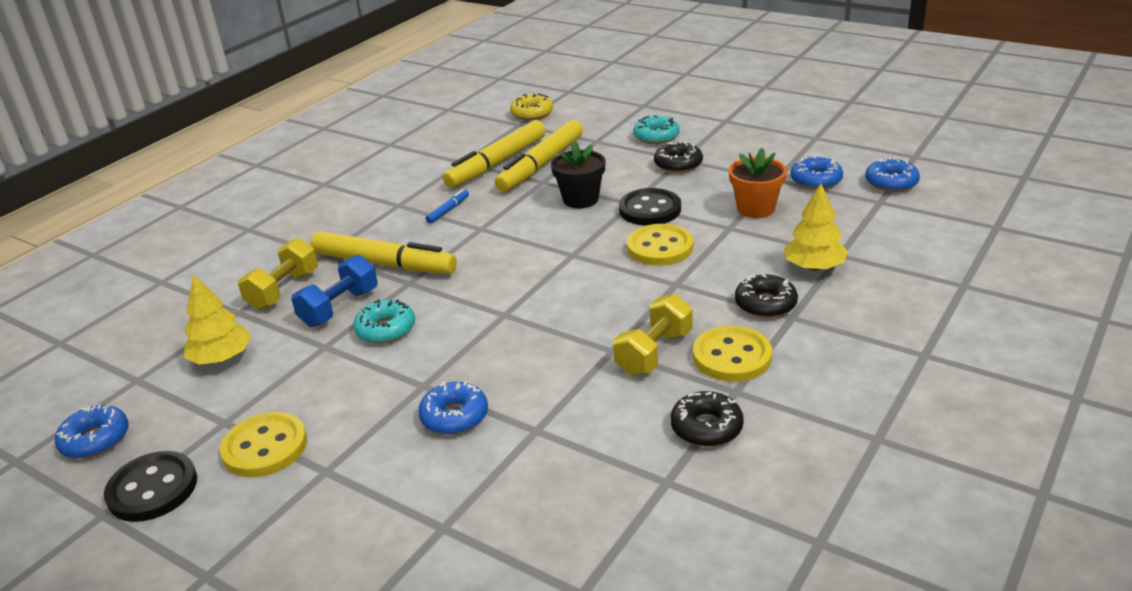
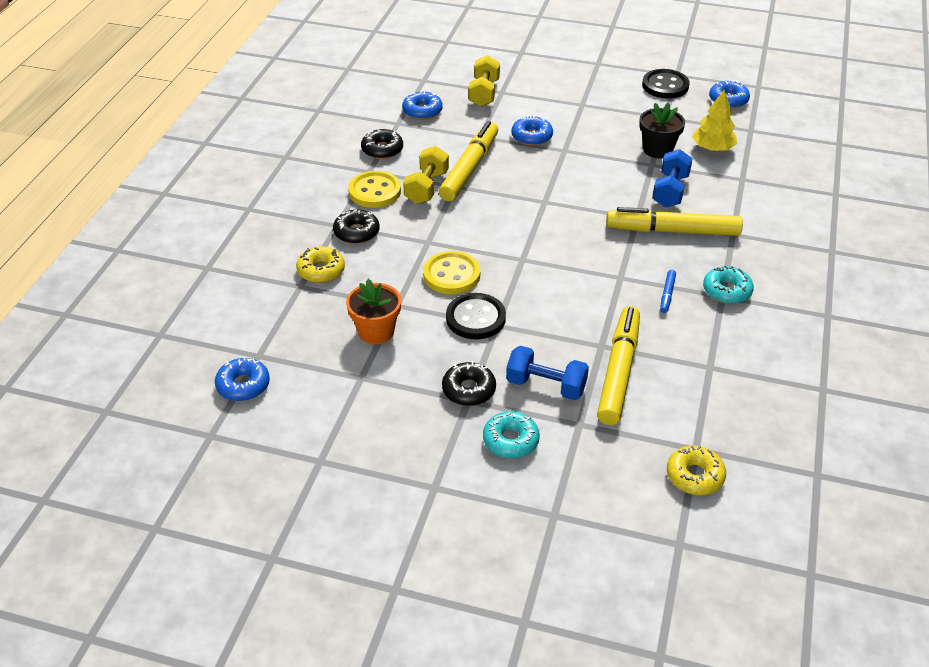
camera: 160 degrees right, 10 degrees up
(265, 447) = (627, 109): yellow button -> none
(283, 290) = (728, 199): yellow dumbbell -> yellow dumbbell (484, 93)
(386, 329) = (621, 180): turquoise donut -> turquoise donut (727, 291)
(497, 163) = (669, 369): yellow marker -> yellow marker (469, 168)
(580, 199) = (548, 324): black flower pot -> black flower pot (657, 149)
(609, 162) = (546, 386): none -> blue dumbbell
(814, 267) = (321, 270): yellow tree -> yellow donut
(816, 180) = (319, 380): blue donut -> blue donut (422, 111)

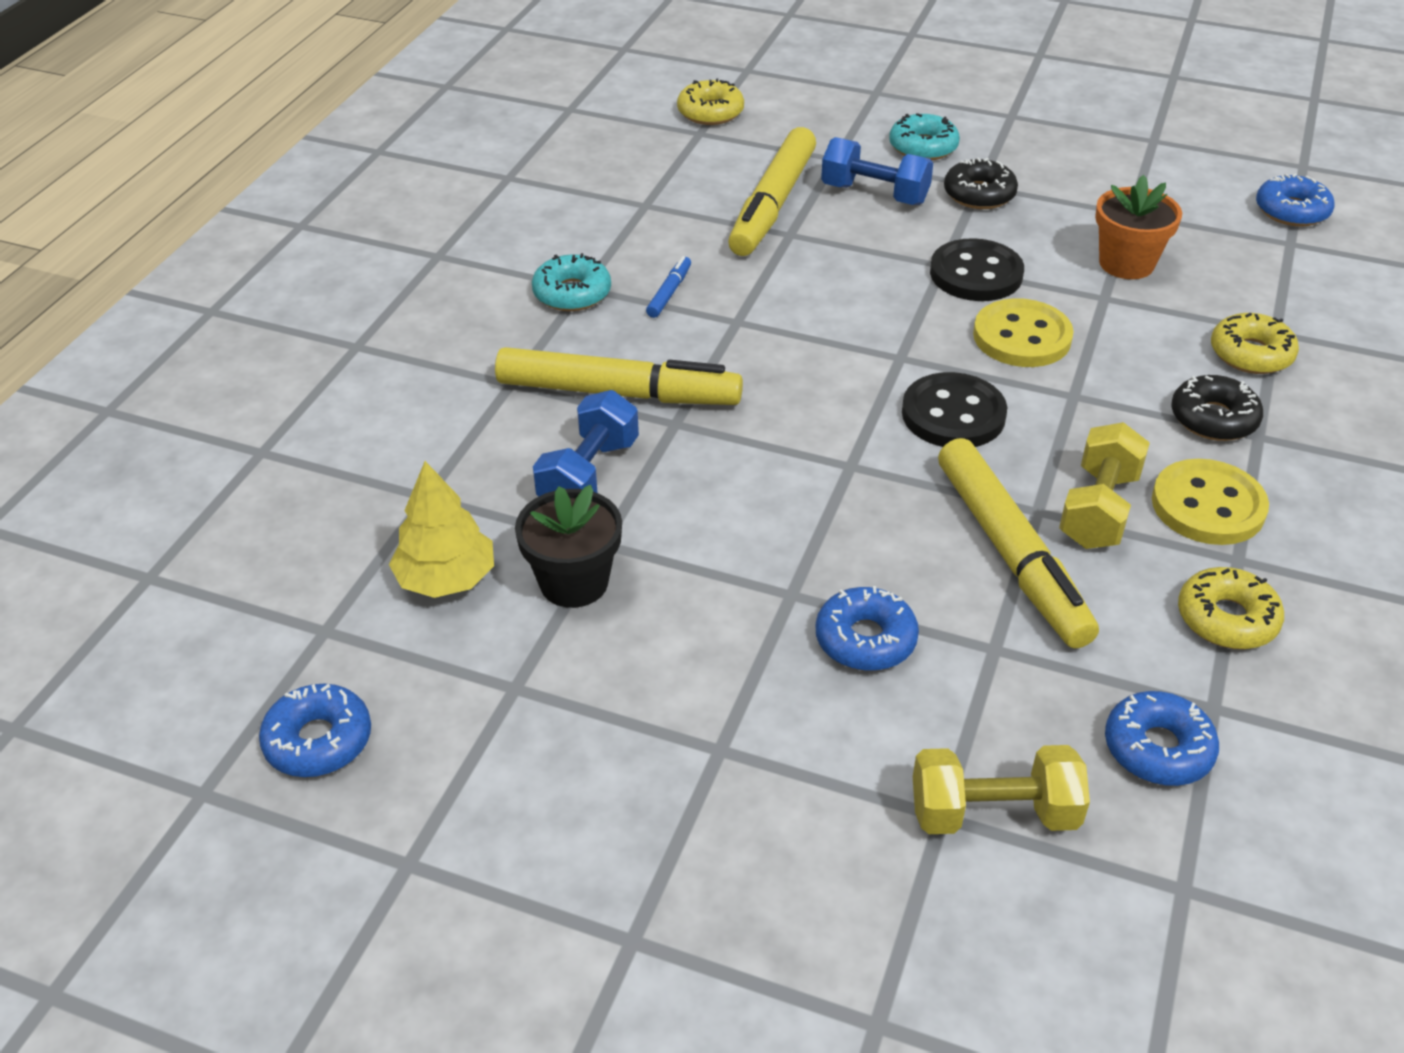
camera: 175 degrees left, 0 degrees up
(382, 150) = (1226, 619): black donut -> yellow donut
(469, 168) = (1010, 554): yellow marker -> yellow marker turned 45 degrees counterclockwise
(484, 93) = (993, 813): yellow dumbbell -> yellow dumbbell turned 75 degrees clockwise
(665, 86) = (464, 812): black button -> black button (953, 414)

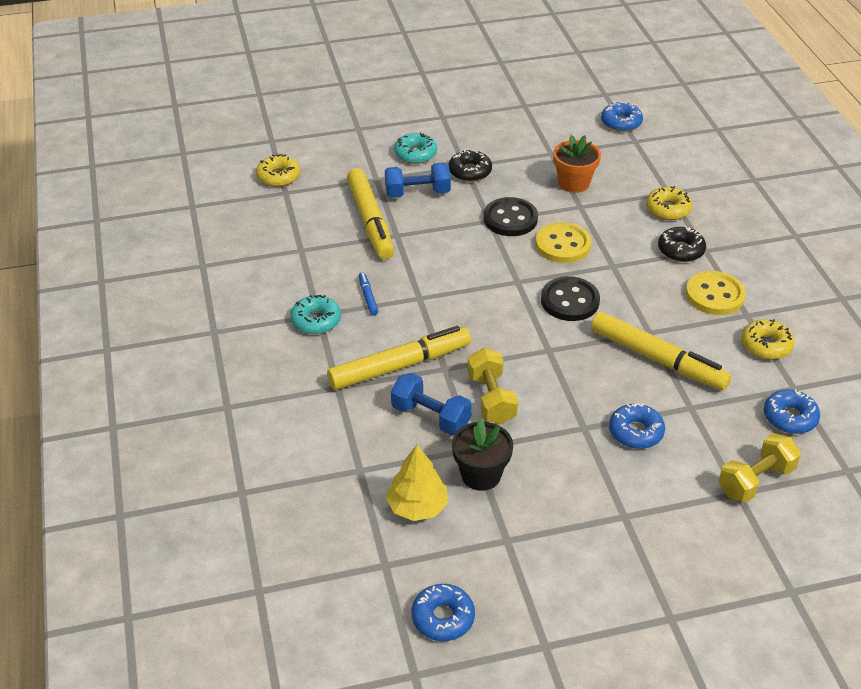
camera: 35 degrees left, 0 degrees up
(589, 475) = (431, 417): blue dumbbell -> blue dumbbell turned 45 degrees counterclockwise
(1098, 509) = (673, 319): yellow dumbbell -> yellow dumbbell (491, 399)

